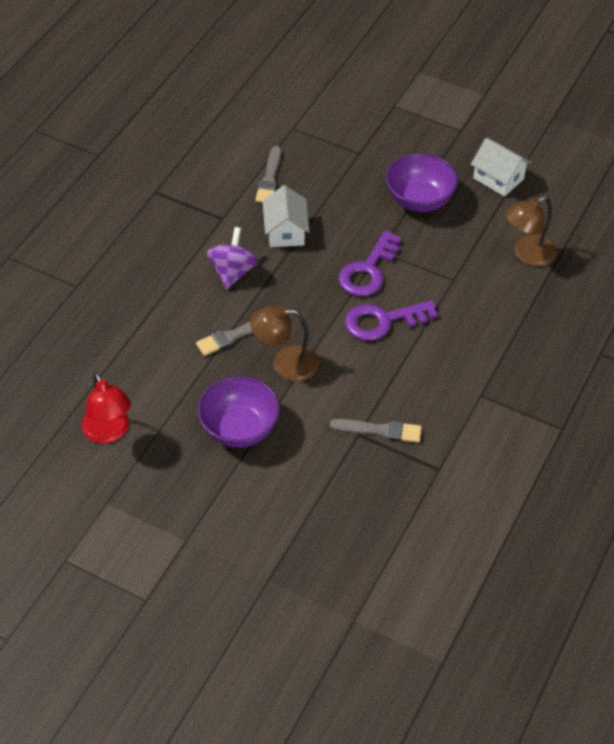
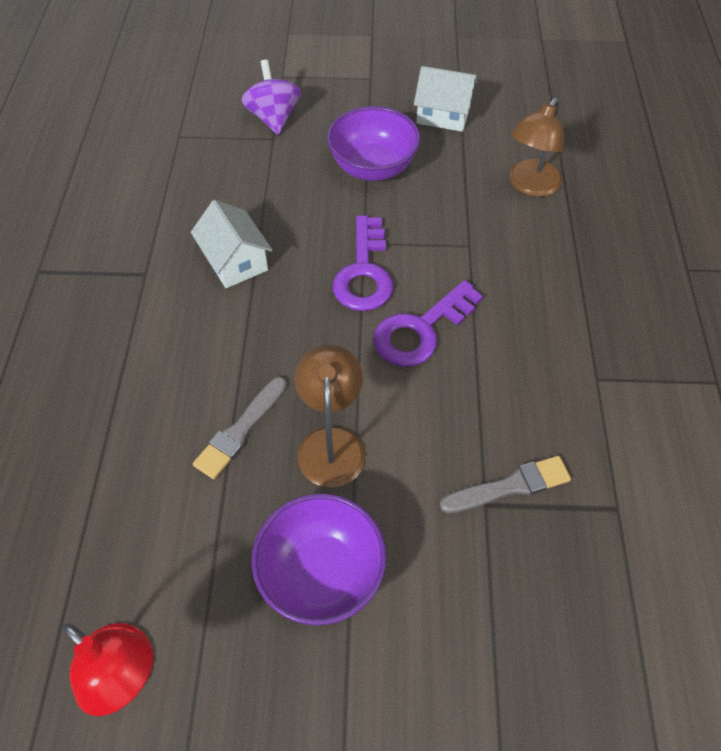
camera: 25 degrees left, 5 degrees up
(232, 272) = (194, 340): purple spinning top -> purple spinning top (273, 118)
(269, 178) = (181, 203): grey brush -> none
(285, 364) = (331, 443): brown lamp -> brown lamp turned 120 degrees clockwise

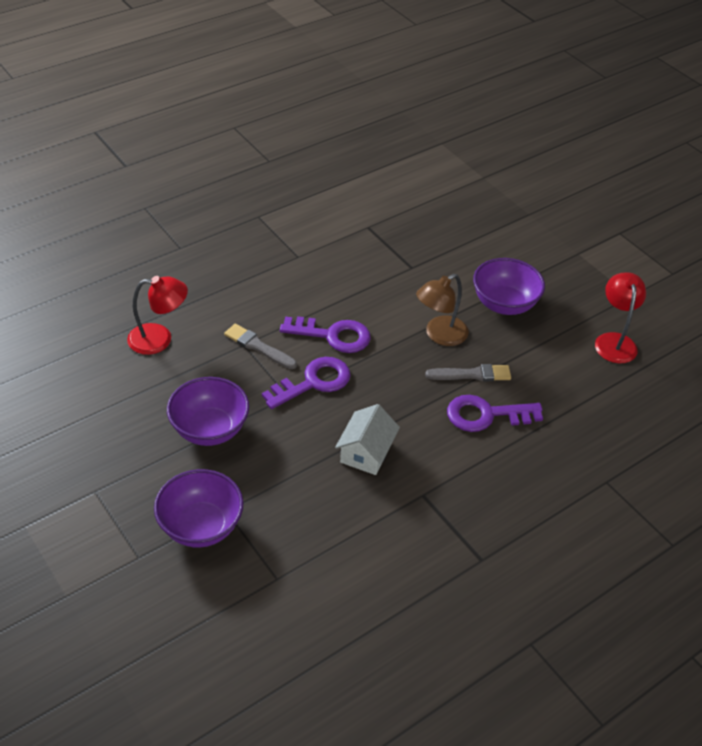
camera: 130 degrees left, 10 degrees down
(174, 399) = (486, 415): none -> purple key
(273, 118) = (201, 526): purple spinning top -> purple bowl
(443, 115) = (112, 419): white house -> none
(510, 486) = (394, 263): grey brush -> grey brush (258, 347)
(530, 186) = (159, 339): brown lamp -> red lamp

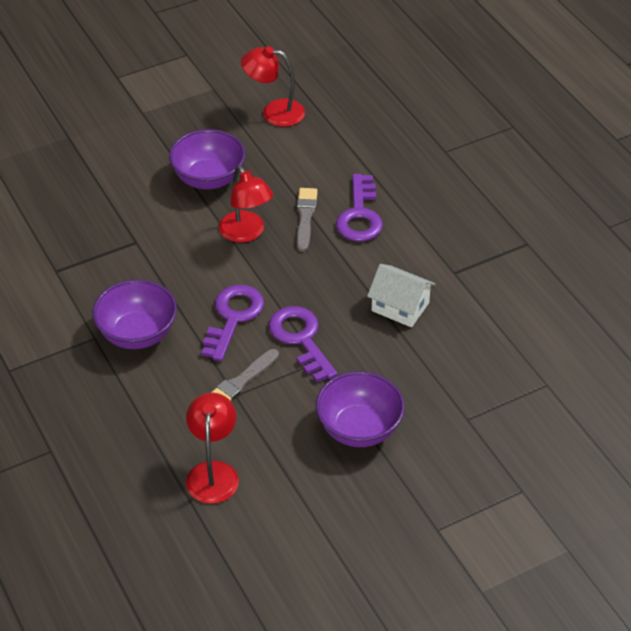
camera: 80 degrees left, 0 degrees up
(201, 526) = (485, 439): purple bowl -> purple bowl (137, 334)
(439, 335) = (246, 233): brown lamp -> red lamp

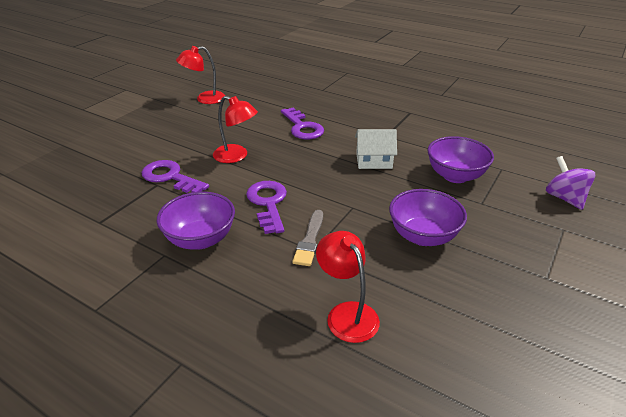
camera: 30 degrees left, 10 degrees down
(208, 179) = (186, 138): purple bowl -> purple bowl (455, 176)
(301, 339) = (328, 199): purple key -> purple key (170, 177)
(305, 217) = (269, 137): grey brush -> none
(573, 456) = (564, 198): none -> purple spinning top

